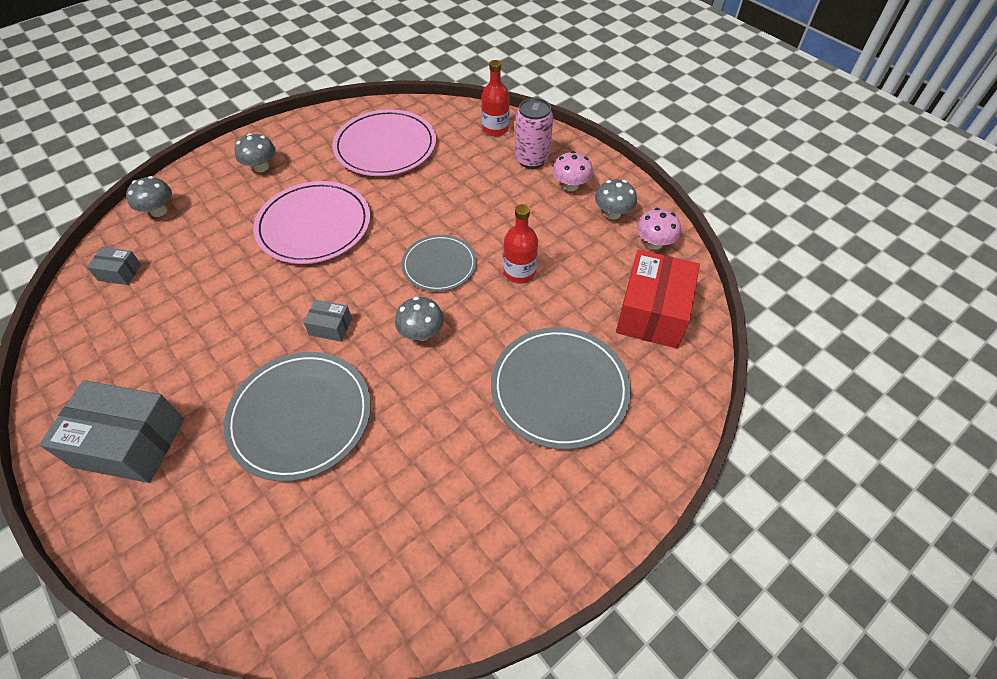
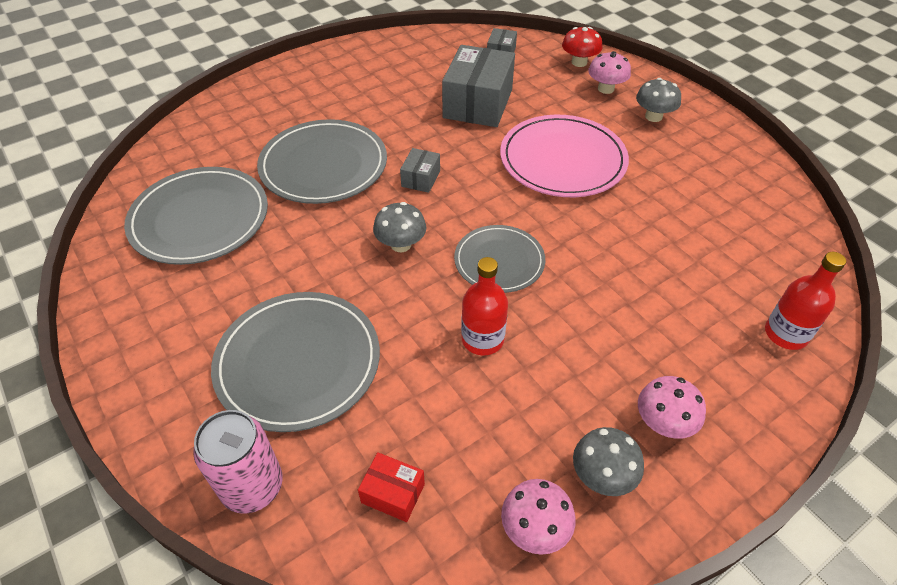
camera: 95 degrees right, 5 degrees down
(130, 443) = (327, 82): grey box -> grey box (478, 104)
(159, 211) = (579, 62): grey mushroom -> red mushroom
(211, 194) = (606, 89): none -> pink mushroom
(383, 527) = (199, 219): none -> grey plate
(385, 146) = (712, 213): pink plate -> none
(532, 159) = (719, 376): pink can -> pink can (252, 486)
(652, 313) = (393, 493): red box -> red box, size x0.47

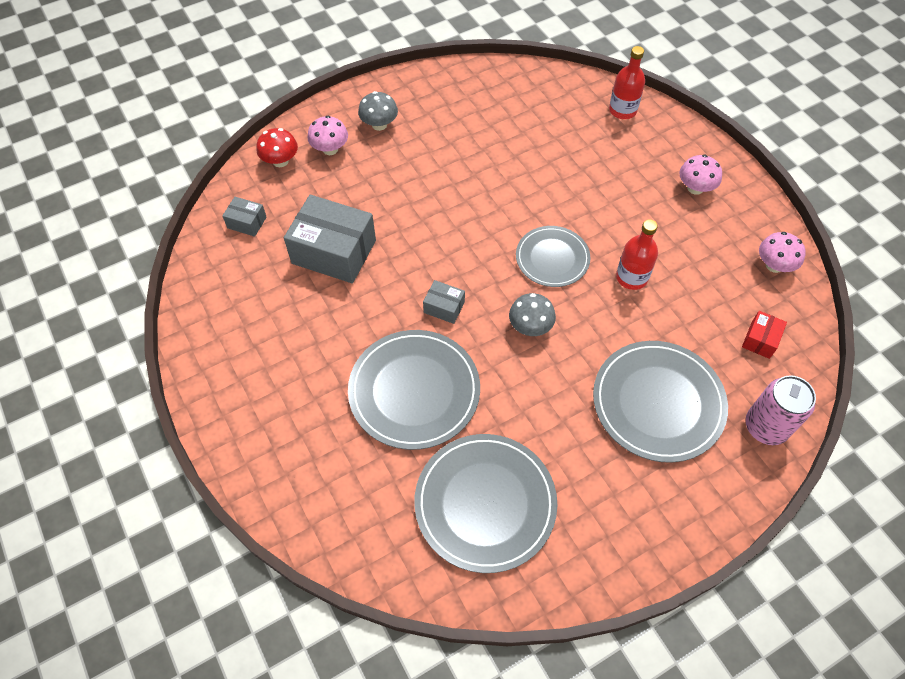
camera: 85 degrees left, 10 degrees up
(562, 160) = (431, 198): pink plate -> none
(602, 476) = (735, 226): grey mushroom -> none

